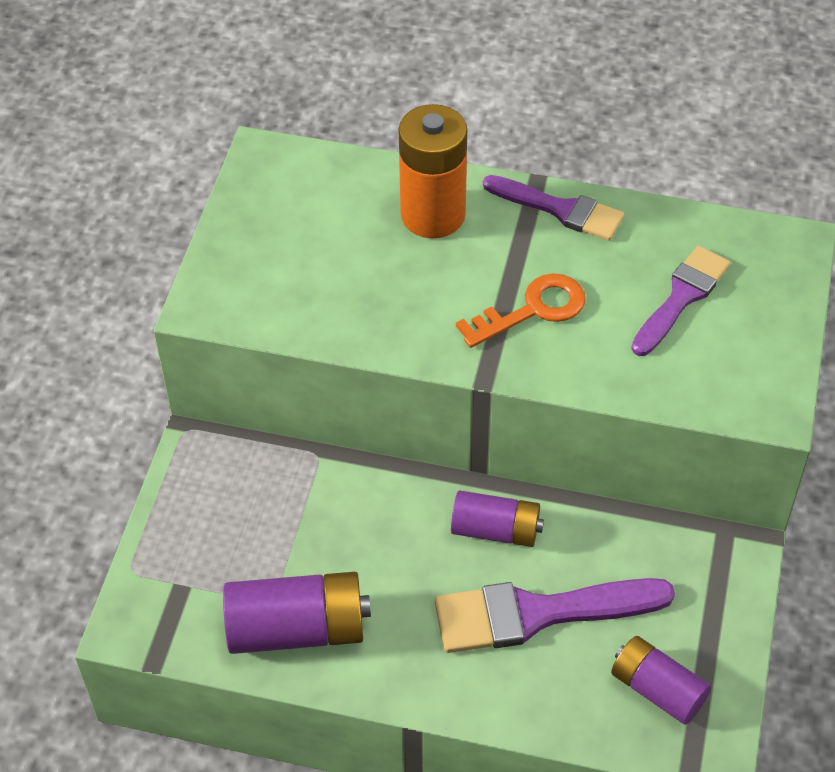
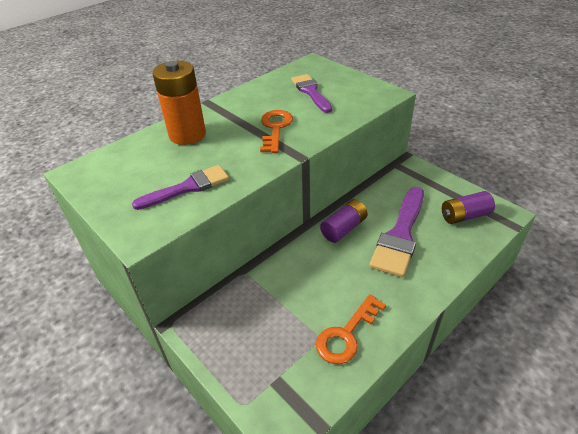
camera: 55 degrees left, 10 degrees down
(297, 629) = (346, 334): purple battery -> orange key
(560, 209) = (230, 102): purple brush -> purple brush (187, 187)

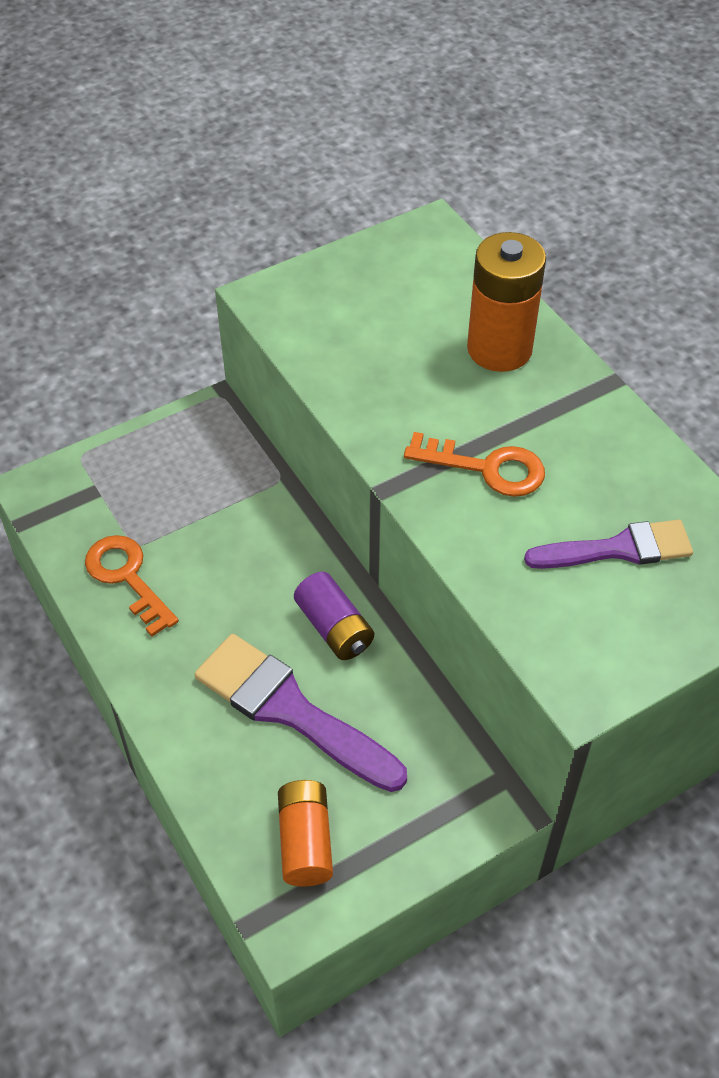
camera: 100 degrees right, 10 degrees up
(187, 187) = (350, 344): purple brush -> none
(464, 216) = (305, 841): purple battery -> orange battery

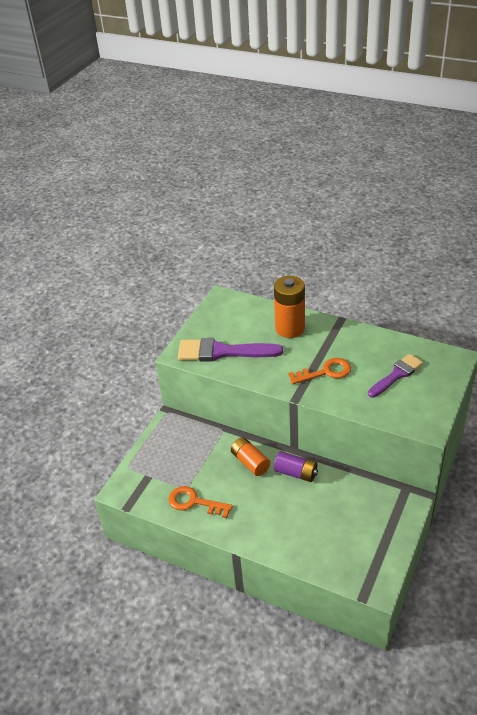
camera: 30 degrees left, 10 degrees down
(290, 710) = (307, 512): purple brush -> purple brush (222, 352)
(305, 841) = (356, 555): orange battery -> orange battery (250, 462)

